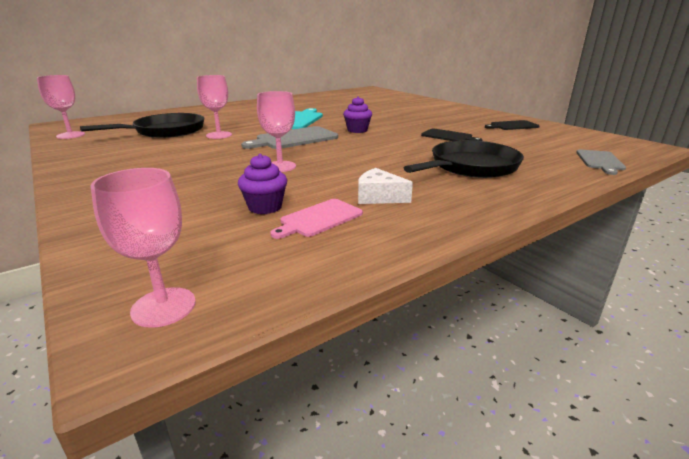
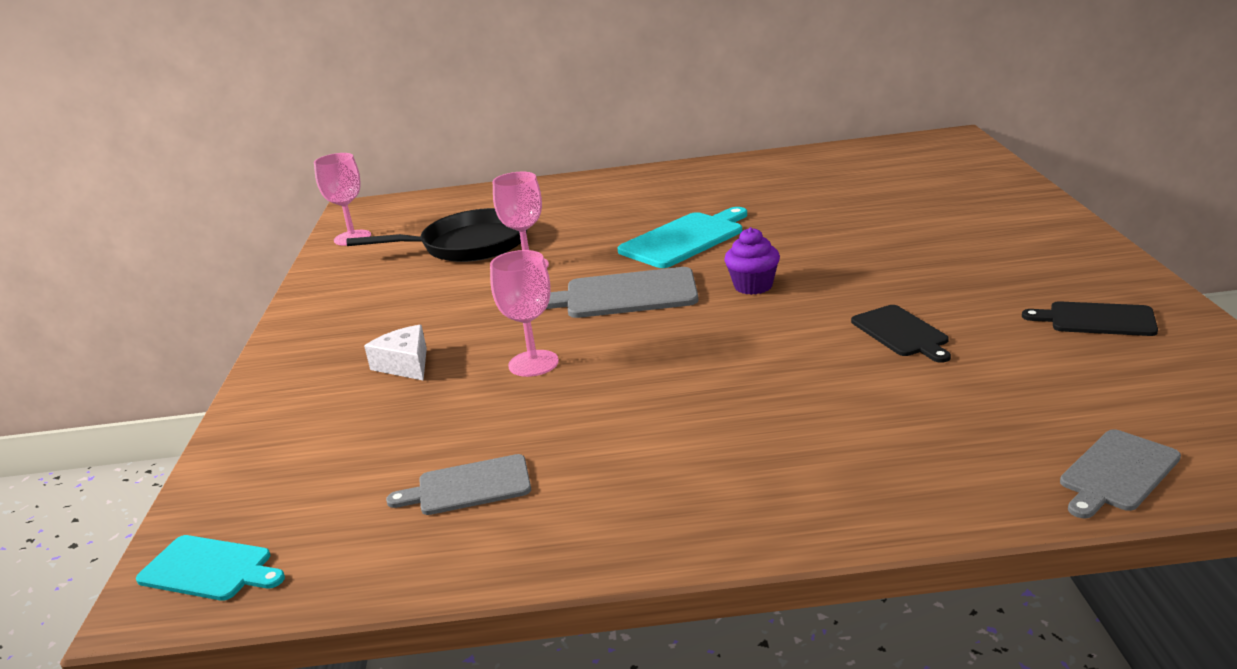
camera: 35 degrees right, 0 degrees up
(163, 307) = (209, 569): pink goblet -> turquoise cutting board
(265, 207) = (431, 446): purple cupcake -> none
(319, 219) = (468, 486): pink cutting board -> grey cutting board
(378, 197) = (589, 465): white cheese -> white cheese (405, 364)
(470, 167) = (821, 430): black pan -> none

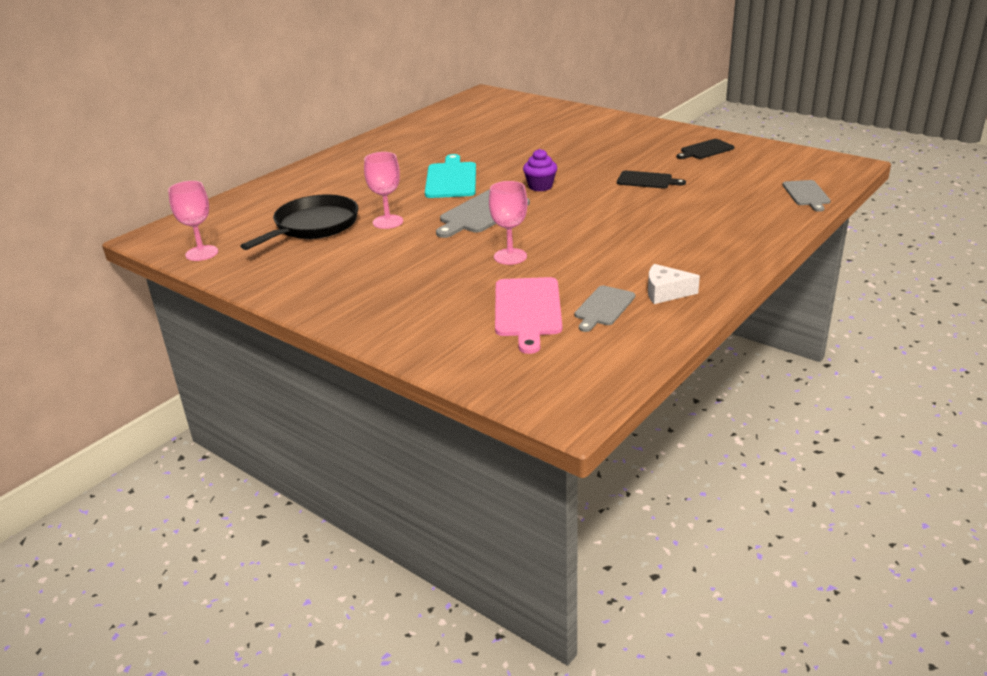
camera: 50 degrees left, 5 degrees up
(209, 569) = (564, 394): turquoise cutting board -> none
(405, 364) = (437, 287): white cheese -> white cheese (665, 292)
(405, 441) = (527, 310): none -> pink cutting board

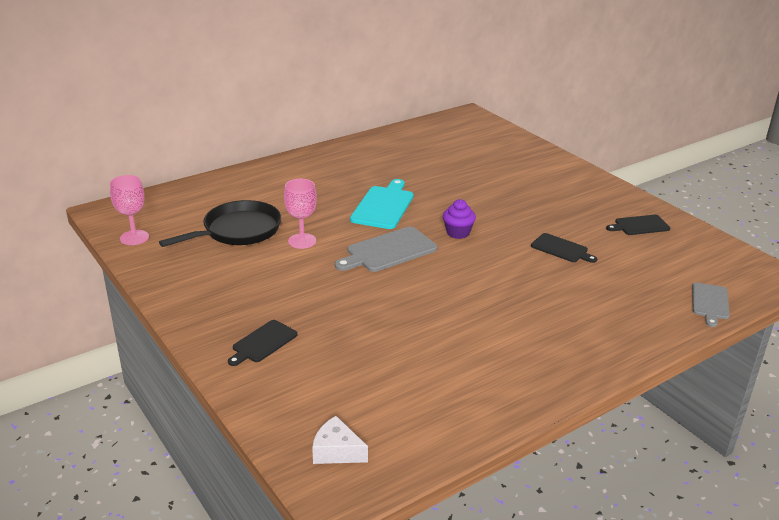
camera: 15 degrees right, 0 degrees up
(407, 310) = (263, 343): none -> black cutting board
(510, 256) = (384, 306): pink goblet -> none
(527, 310) = (365, 370): pink cutting board -> none
(603, 307) = (434, 386): grey cutting board -> none
(665, 292) = (501, 384): white cheese -> white cheese (336, 451)

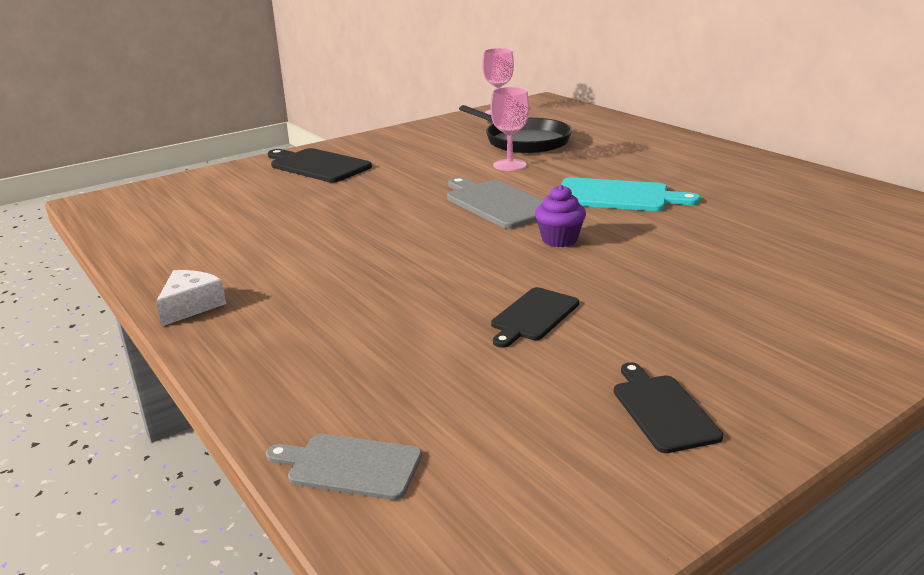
camera: 90 degrees right, 5 degrees down
(263, 343) = (317, 165): black cutting board -> black cutting board, size x1.60
(336, 451) = (147, 199): white cheese -> white cheese (191, 306)

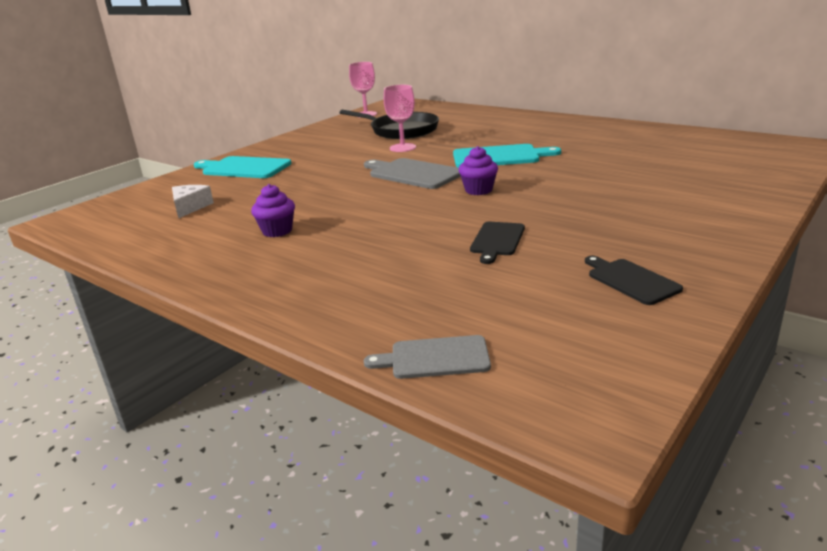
camera: 15 degrees left, 0 degrees up
(191, 306) = (214, 280): white cheese -> white cheese (190, 207)
(296, 255) = (277, 231): none -> purple cupcake
(317, 165) = (243, 168): black cutting board -> turquoise cutting board

